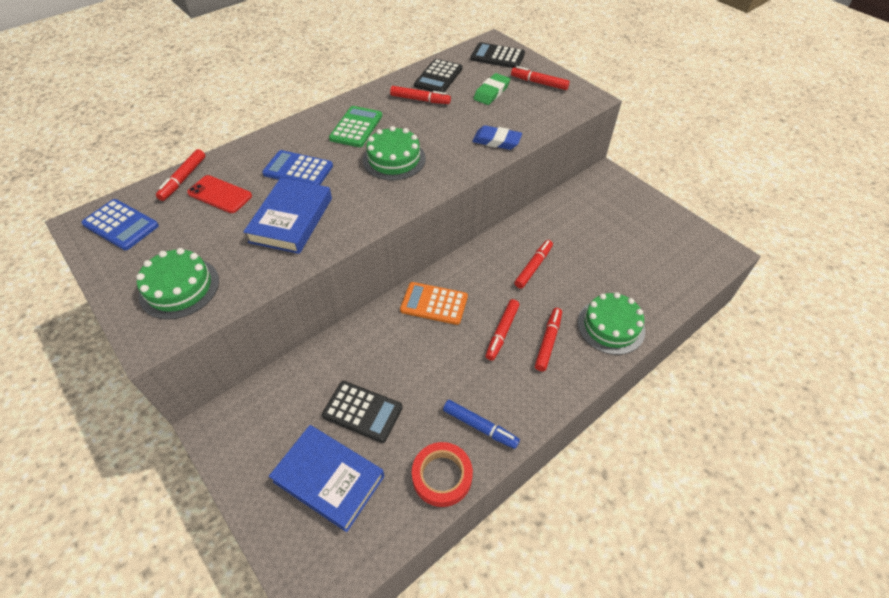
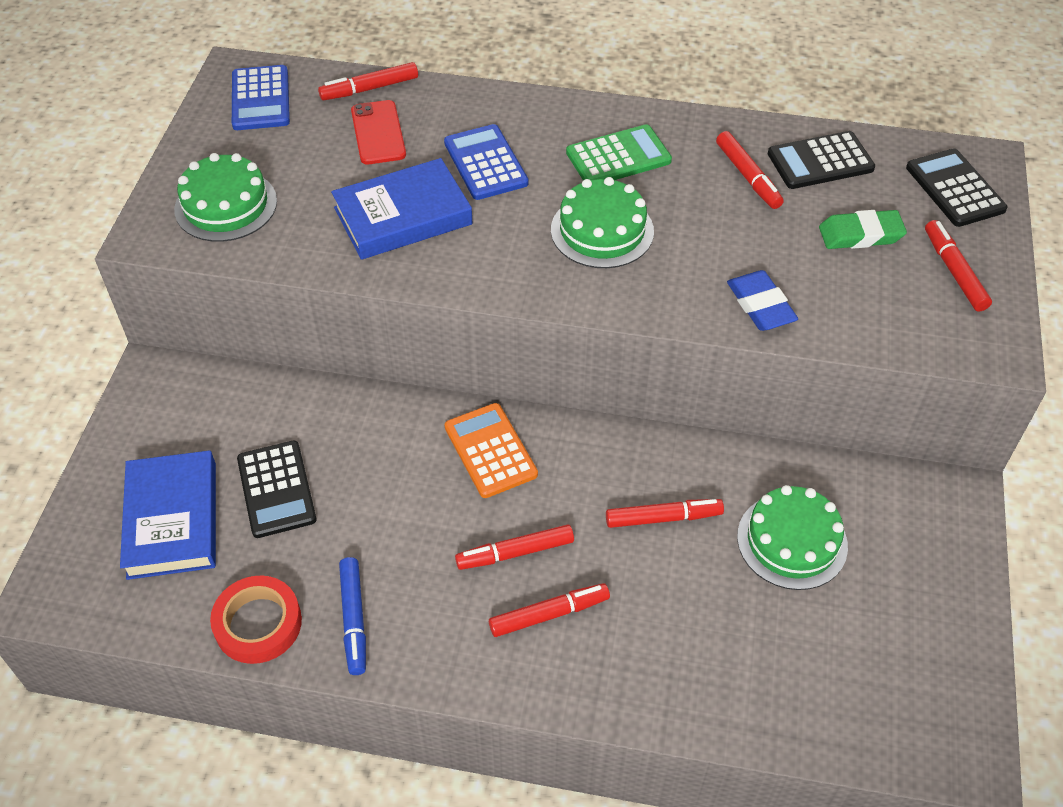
camera: 50 degrees right, 0 degrees up
(611, 326) = (649, 675): green cake -> green cake (792, 541)

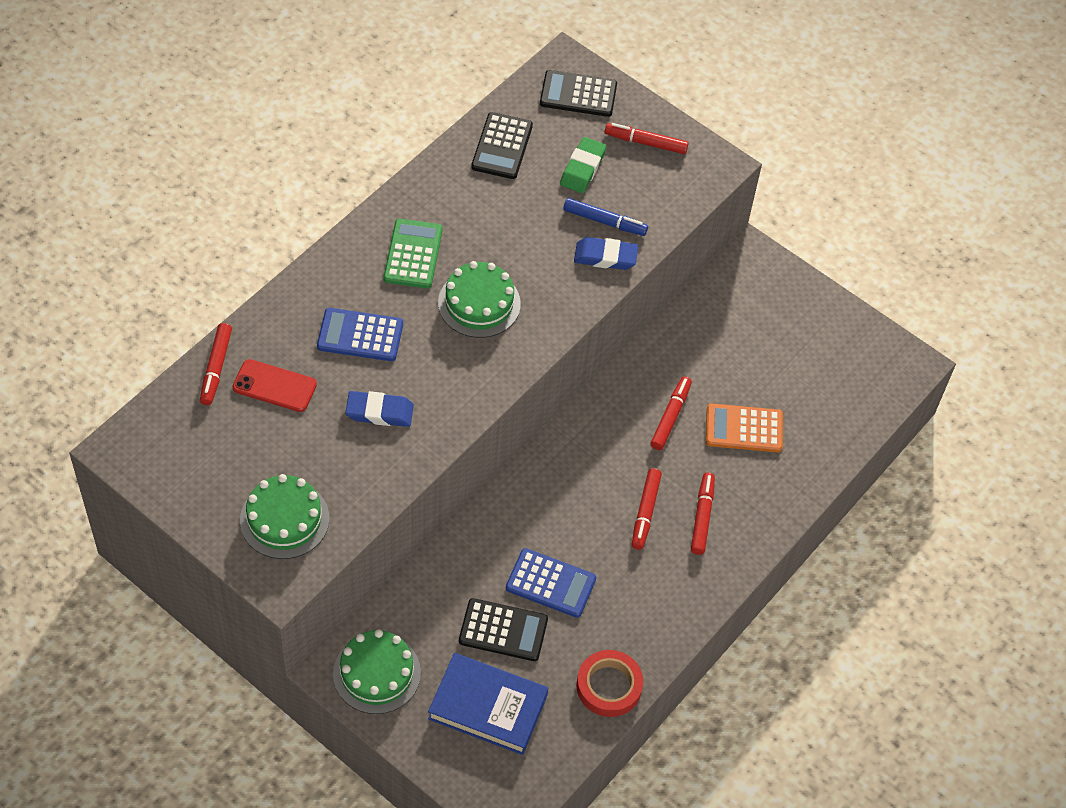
camera: 65 degrees left, 5 degrees up
(261, 99) = (171, 446): blue calculator -> blue calculator (550, 583)
(354, 619) = (640, 628): blue marker -> blue marker (604, 221)
(403, 216) = (379, 412): blue book -> blue eraser
(490, 451) = (554, 485): orange calculator -> orange calculator (744, 429)
(748, 176) = (487, 194): red marker -> none
(792, 541) = (729, 359): green cake -> green cake (377, 673)

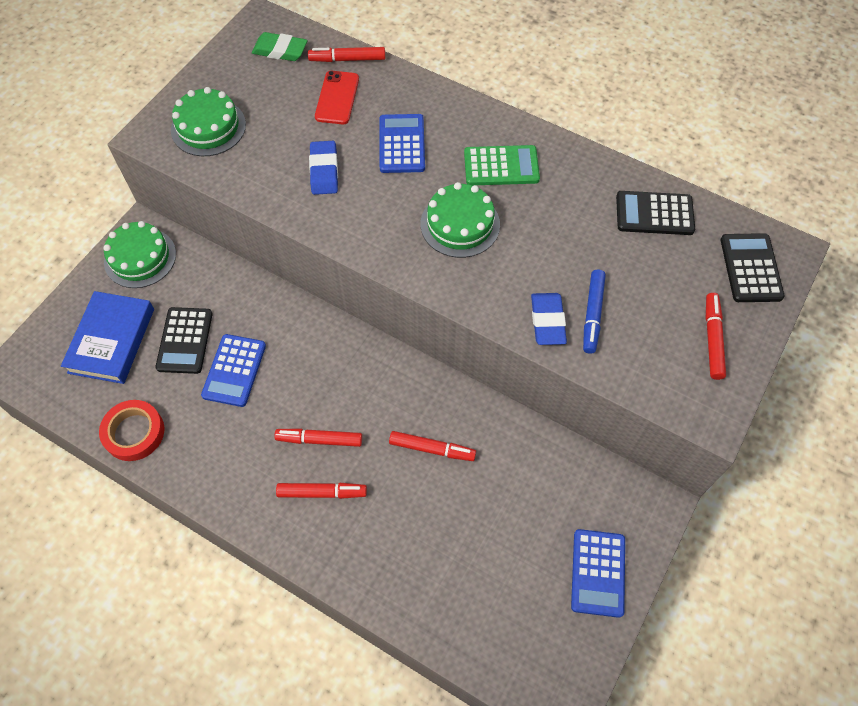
camera: 85 degrees right, 5 degrees up
(582, 168) = (654, 285): green eraser -> green eraser (280, 50)
(744, 429) = (433, 521): orange calculator -> none
(806, 313) = (598, 573): none -> blue calculator

